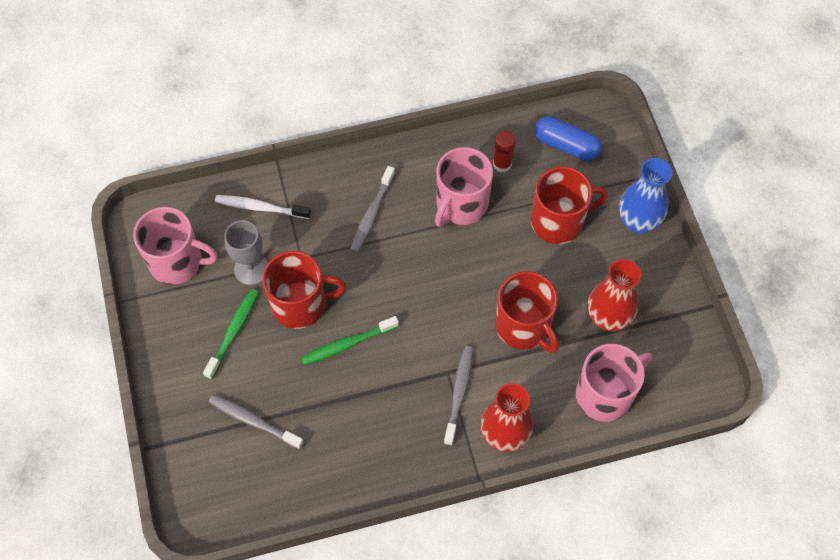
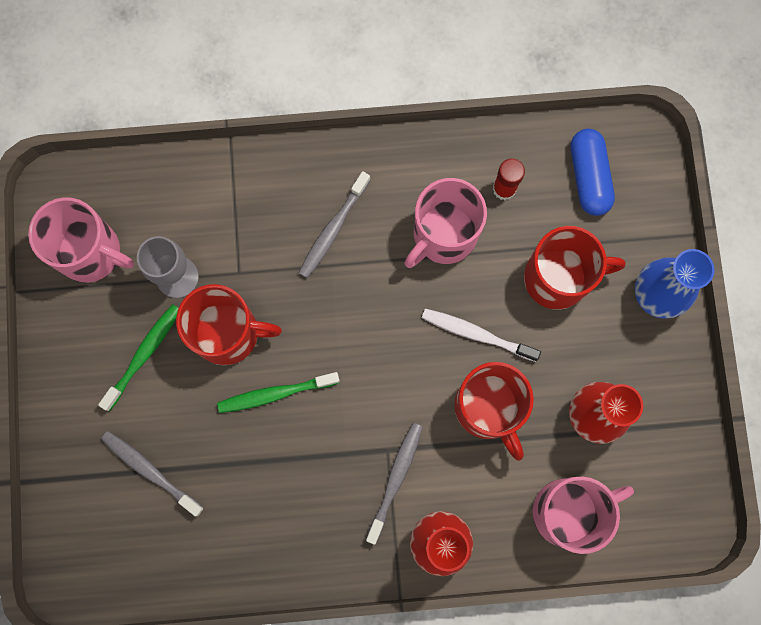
camera: 10 degrees right, 15 degrees up
(260, 207) = (200, 197): white toothbrush -> white toothbrush (476, 334)
(566, 145) = (588, 177): blue capsule -> blue capsule turned 45 degrees clockwise

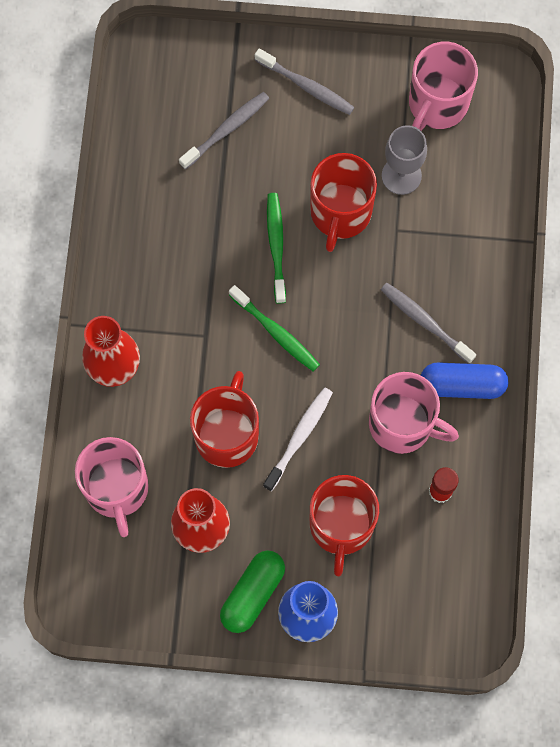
camera: 100 degrees right, 5 degrees down
(144, 355) = (333, 137): green toothbrush -> green toothbrush (276, 332)
(395, 479) = (177, 338): grey toothbrush -> grey toothbrush (306, 86)
(443, 235) = (402, 424): pink mug -> pink mug turned 150 degrees clockwise
(488, 408) = (227, 434): red mug -> red mug turned 120 degrees clockwise
(588, 177) = (439, 577): blue capsule -> blue capsule (462, 385)
(644, 353) = (252, 594): none -> green capsule

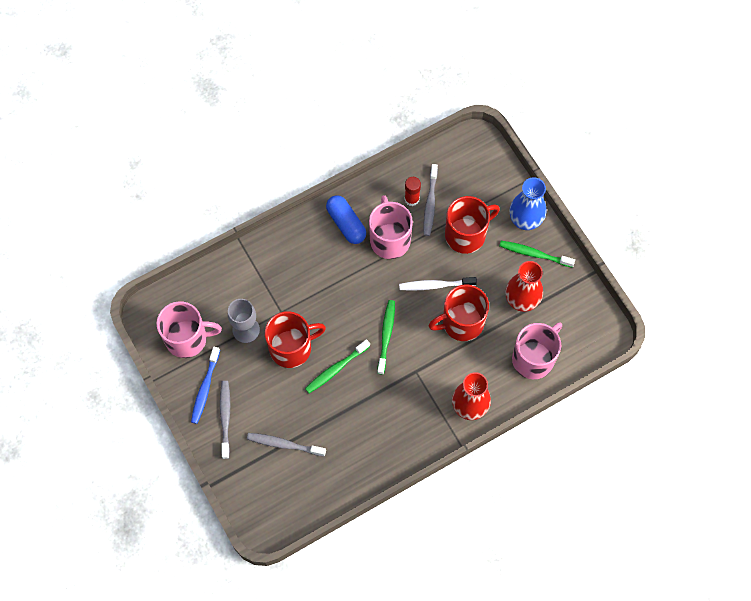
camera: 125 degrees left, 5 degrees down
(252, 594) = (534, 254): green capsule -> green toothbrush
(359, 86) = (205, 388): none -> blue toothbrush
(425, 322) = (324, 263): grey toothbrush -> grey toothbrush (430, 203)

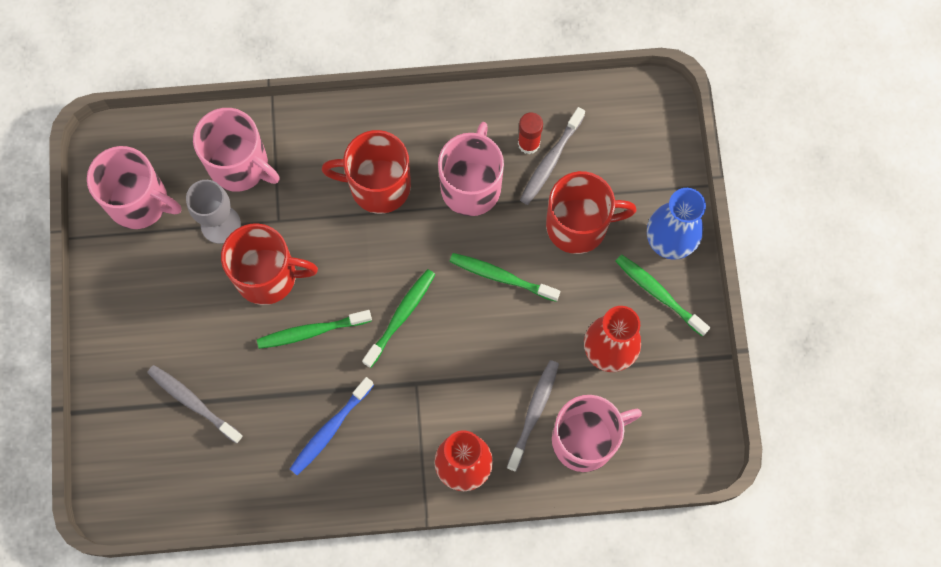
camera: 25 degrees right, 5 degrees up
(205, 388) = (129, 279): blue toothbrush -> blue toothbrush (330, 429)
(225, 418) = (135, 331): grey toothbrush -> grey toothbrush (534, 413)
(239, 289) = (240, 165): none -> pink mug
(346, 224) = (423, 139): blue capsule -> none
(435, 285) = (501, 277): white toothbrush -> green toothbrush
(461, 322) = (511, 344): red mug -> red mug (378, 185)

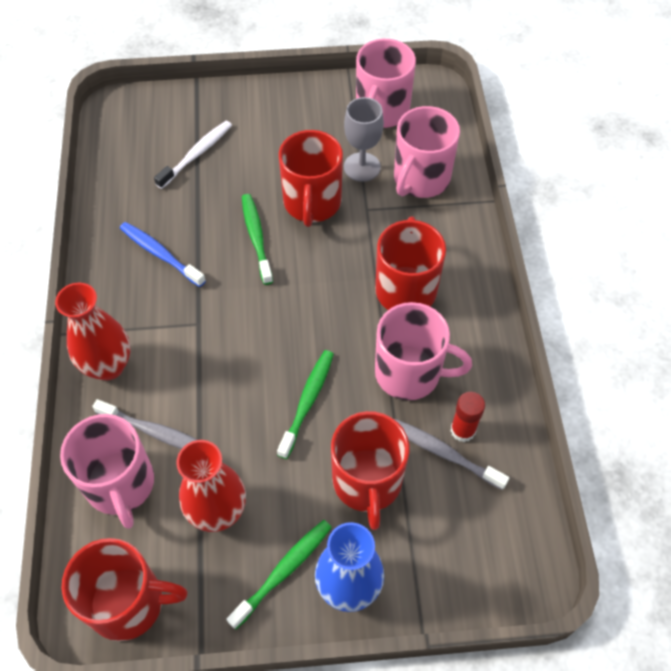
camera: 90 degrees right, 15 degrees down
(193, 402) = (196, 154): grey toothbrush -> white toothbrush
(401, 316) = (268, 310): green toothbrush -> none
(690, 420) = (128, 602): none -> red mug

